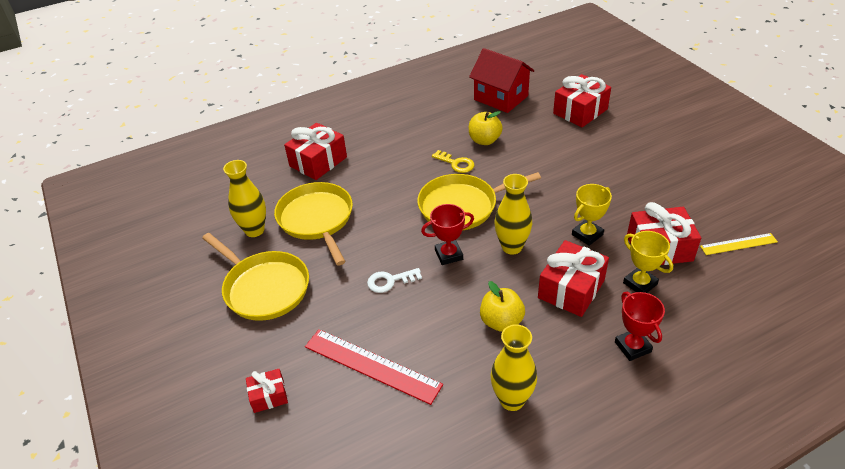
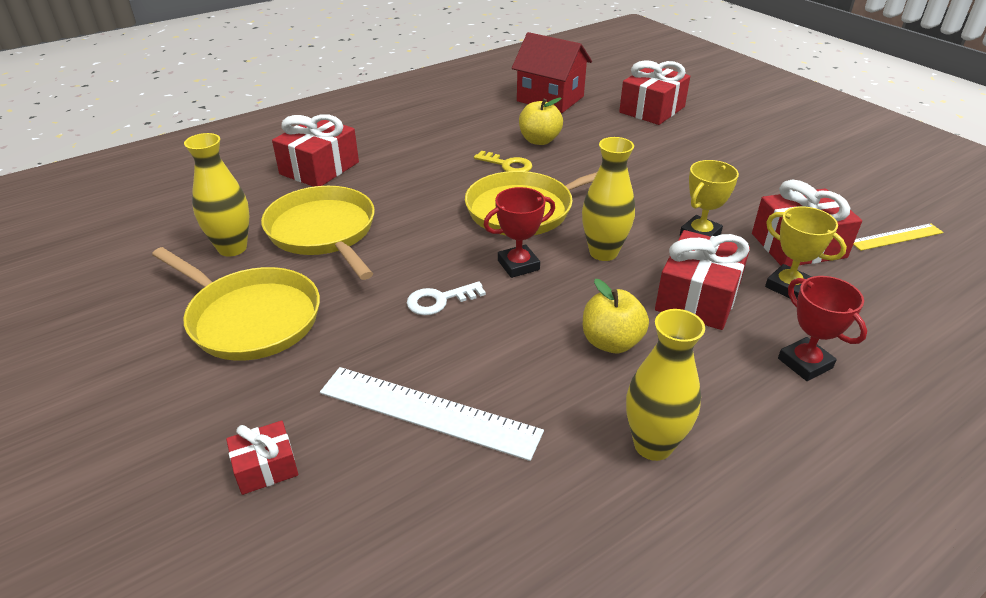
camera: 10 degrees left, 5 degrees down
(371, 365) = (428, 412): red ruler -> white ruler

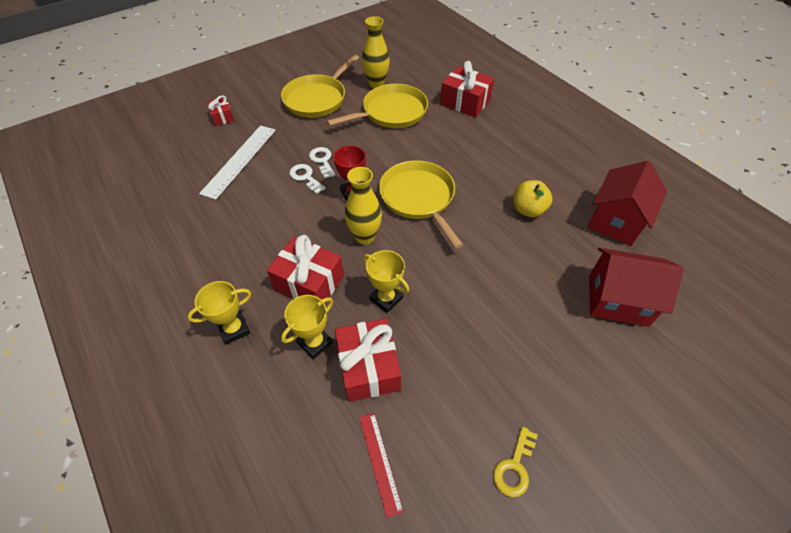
camera: 90 degrees right, 15 degrees up
(481, 317) = (305, 177): none -> white key
(507, 165) = (483, 190): yellow key -> yellow key (514, 467)
(611, 342) = (274, 232): yellow apple -> none
(652, 110) = (617, 300): red gift -> red house
(653, 445) = (194, 241): yellow vase -> none
(805, 363) = (234, 329): red trophy -> yellow trophy
(896, 237) = (380, 462): yellow ruler -> red ruler

